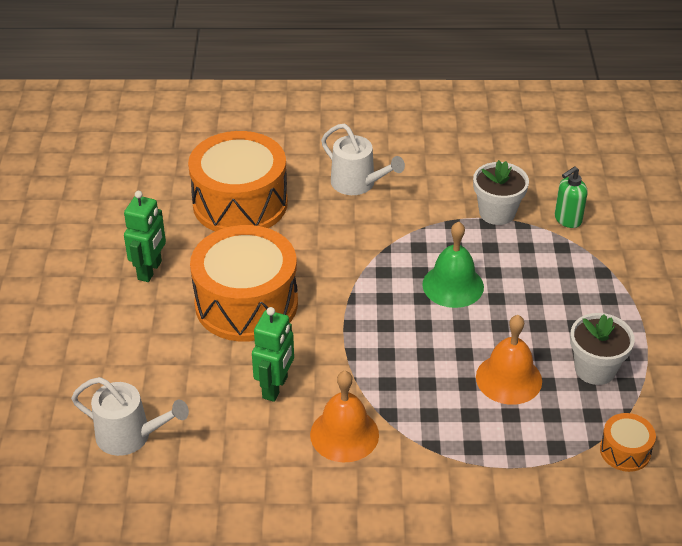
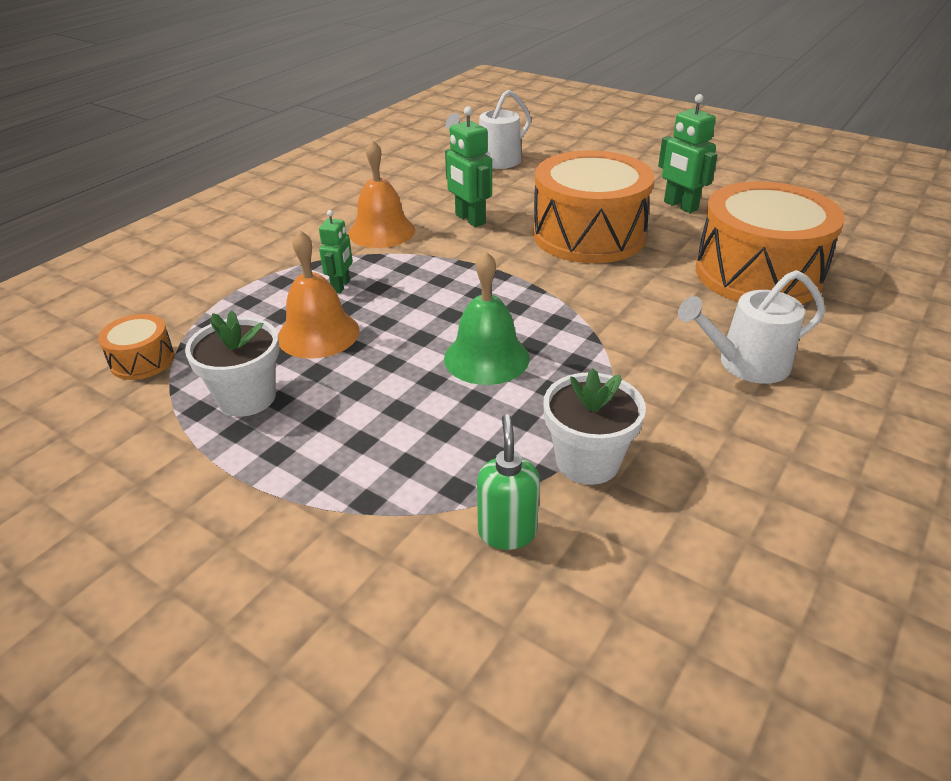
camera: 125 degrees right, 5 degrees down
(445, 405) = (341, 286): none -> green robot

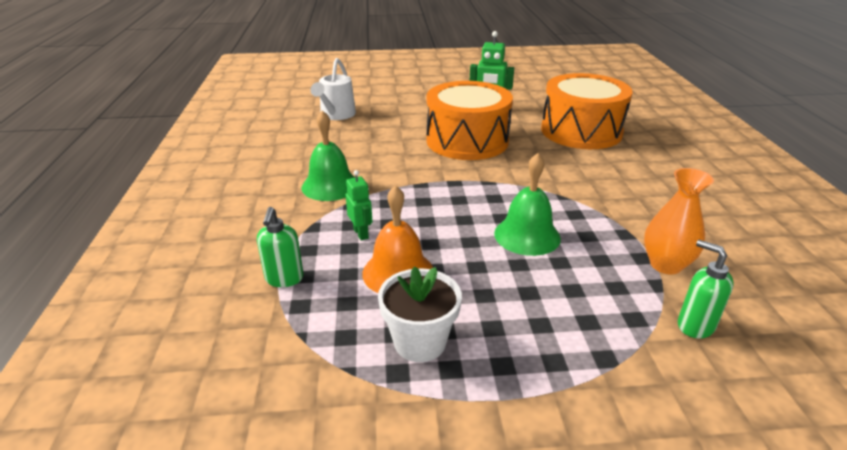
camera: 40 degrees left, 5 degrees down
(142, 360) = (286, 364): orange drum -> none
(231, 297) = (284, 279): none -> green soap dispenser
(382, 231) = (330, 186): orange bell -> green bell
(469, 219) = (380, 156): green robot -> none
(587, 461) = (665, 265): white flower pot -> orange vase
(746, 364) = (647, 179): white watering can -> none

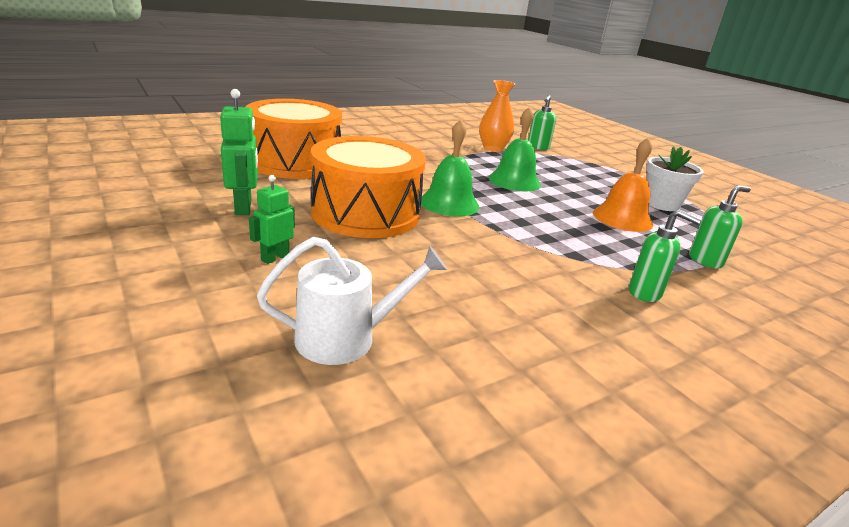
camera: 120 degrees left, 5 degrees down
(282, 212) = (645, 293): none -> green soap dispenser
(330, 186) = (562, 277): green bell -> green bell (449, 203)
(361, 233) = (607, 241): green robot -> green robot (275, 257)

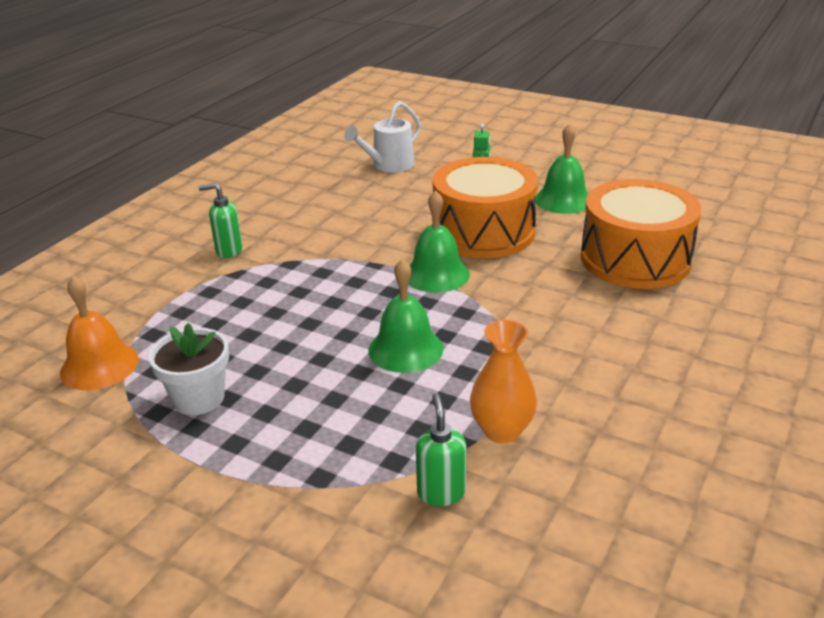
camera: 155 degrees right, 5 degrees up
(244, 208) = (563, 200): green robot -> green bell
(622, 218) = (252, 337): orange bell -> orange bell (99, 365)
(705, 261) = (166, 309): green soap dispenser -> none

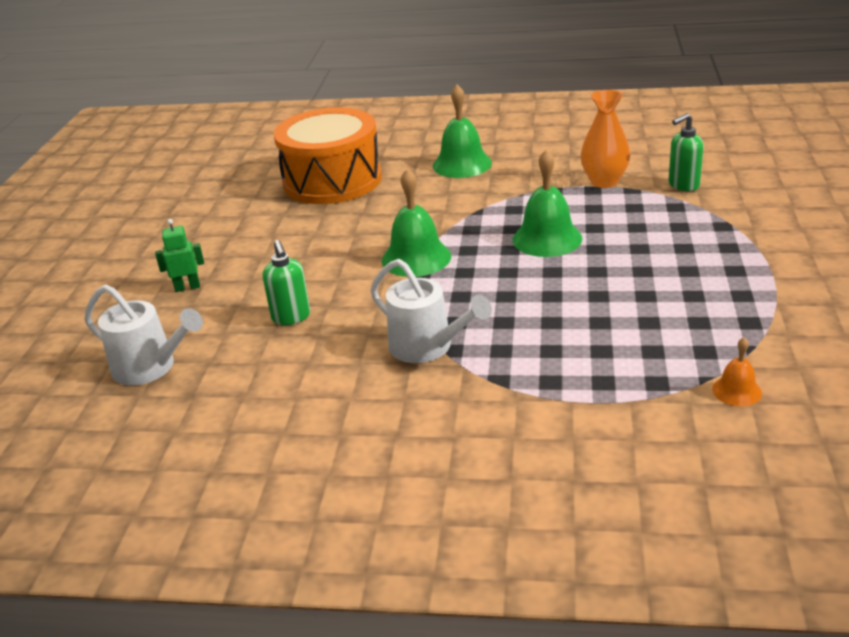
camera: 110 degrees left, 0 degrees up
(99, 365) = (736, 391): orange bell -> orange bell, size x0.53
(199, 398) = (710, 309): white flower pot -> none
(228, 251) = (454, 408): green soap dispenser -> green soap dispenser (291, 317)
(304, 254) = (427, 347): none -> white watering can
(484, 232) = (315, 255): orange drum -> none
(563, 200) = (223, 231): green bell -> green bell (462, 164)

